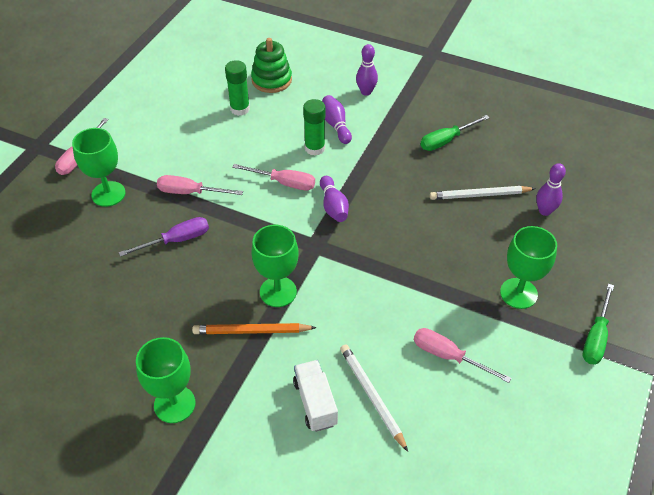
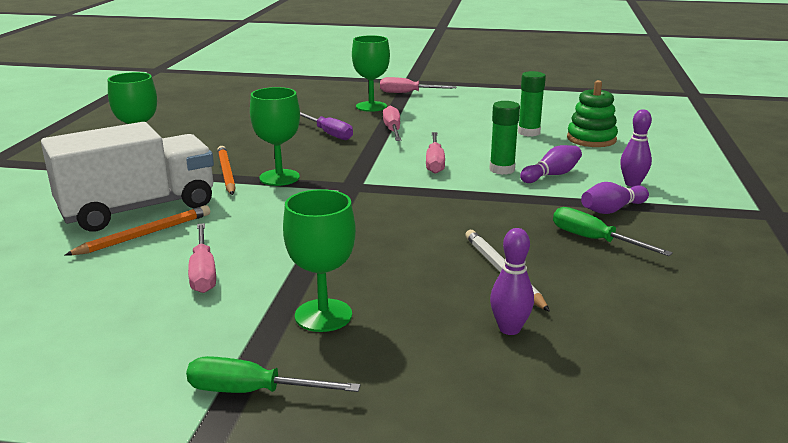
camera: 75 degrees right, 25 degrees down
(315, 403) = (138, 209): white truck -> white truck, size x2.06
(333, 206) = (416, 188): purple bowling pin -> purple bowling pin (612, 210)
(372, 396) = (145, 234): white pencil -> orange pencil
(448, 356) = (203, 272): pink screwdriver -> pink screwdriver turned 150 degrees clockwise

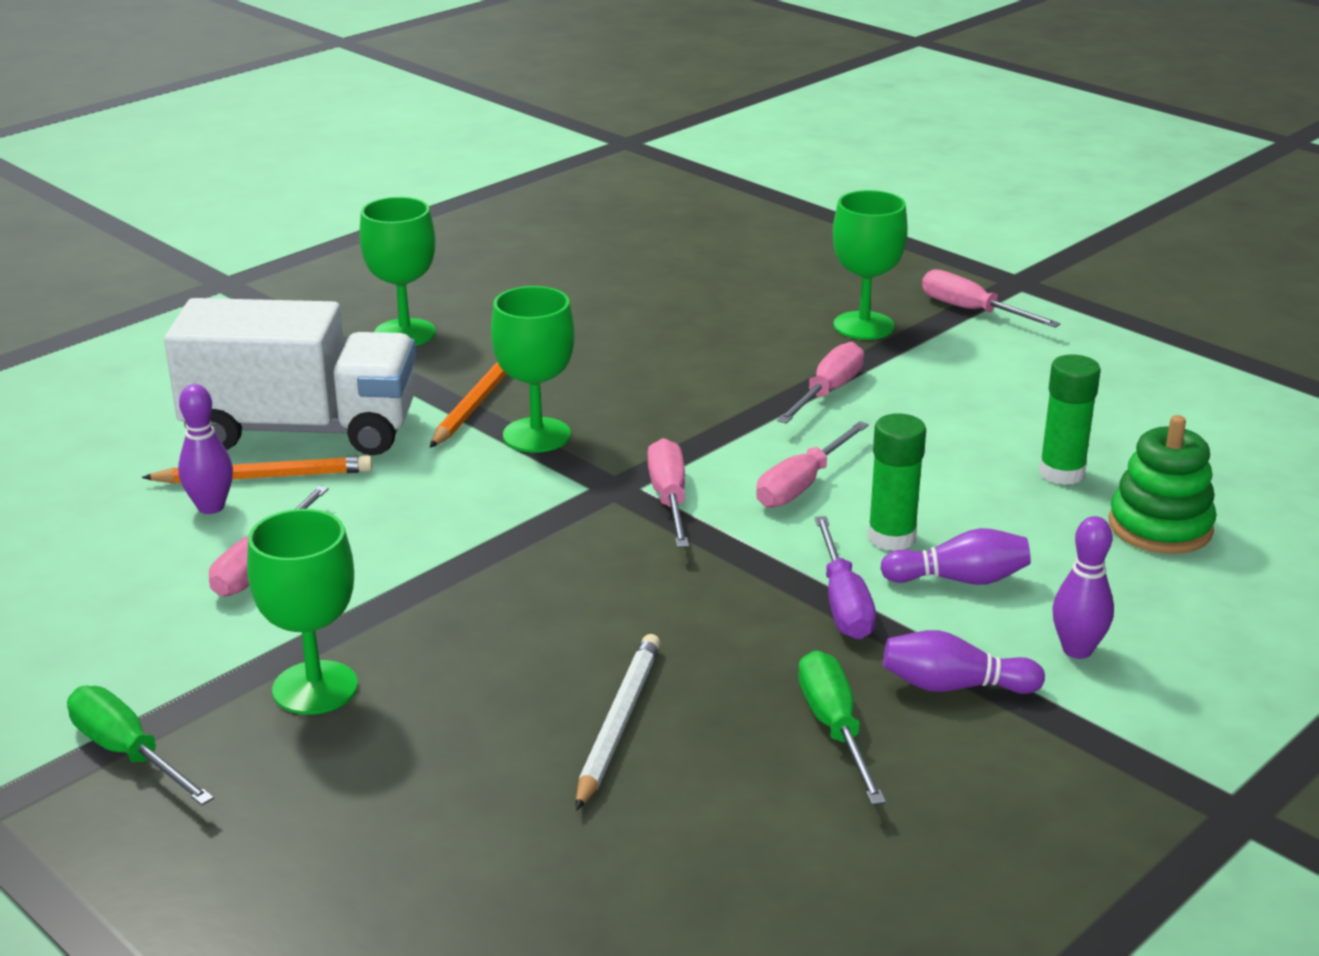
camera: 35 degrees right, 5 degrees up
(329, 134) = (716, 368): purple screwdriver -> purple screwdriver (843, 603)
(384, 183) = (669, 499): none -> pink screwdriver
(509, 329) = (502, 811): purple bowling pin -> purple bowling pin (211, 507)

